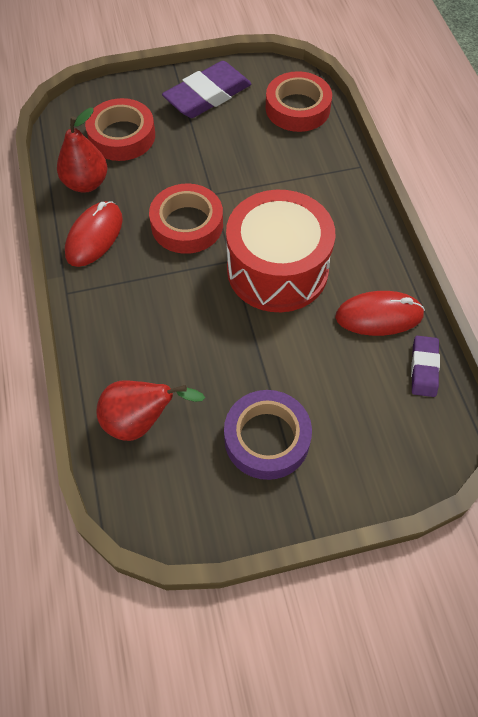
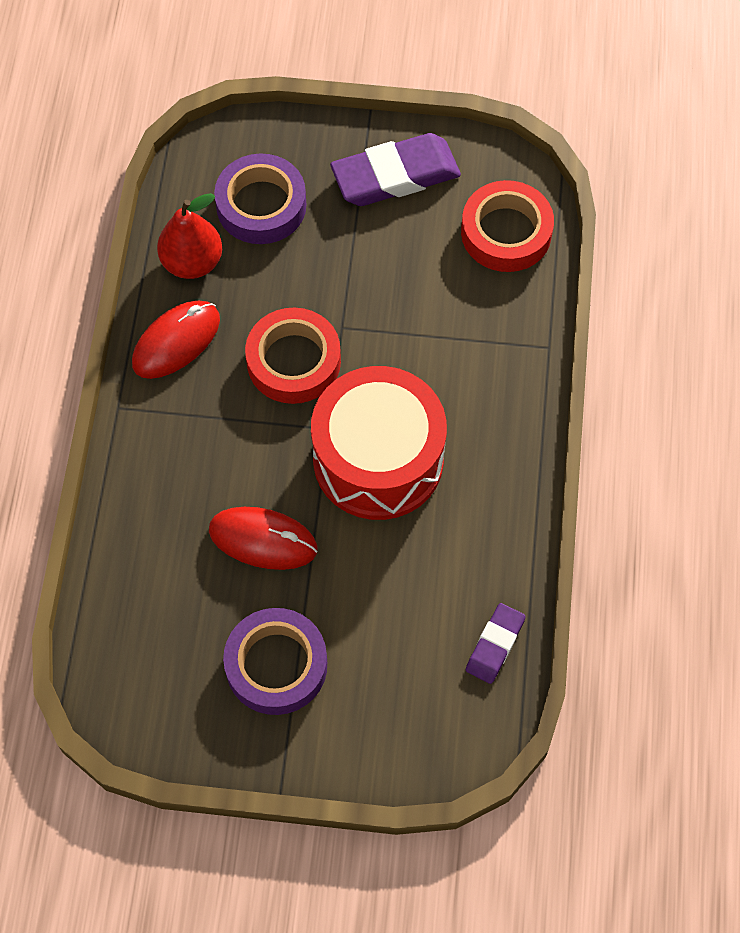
camera: 20 degrees right, 5 degrees up
(122, 136) = (261, 205): red tape -> purple tape
(140, 421) = (145, 596): red pear -> none
(379, 316) = (473, 561): red mouse -> red mouse (263, 540)

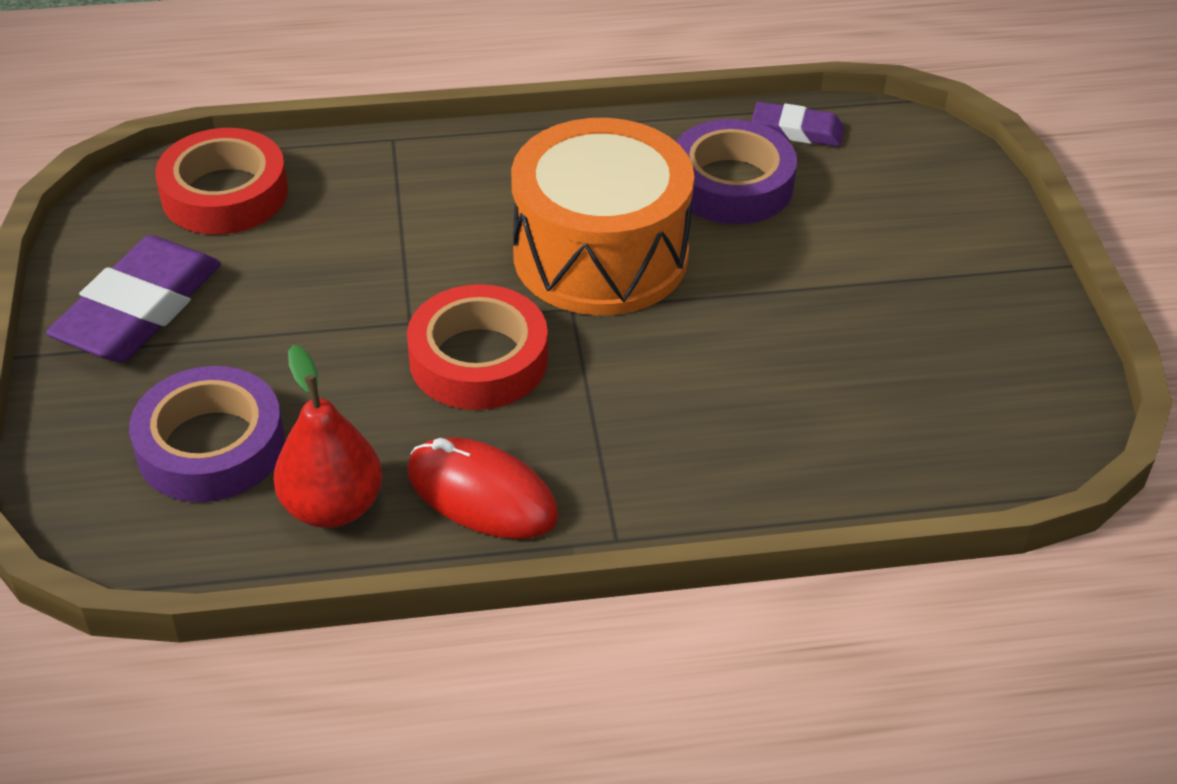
camera: 105 degrees left, 20 degrees down
(263, 540) = (758, 339): red mouse -> none
(276, 665) = (917, 296): purple tape -> purple tape (731, 184)
(378, 459) = (600, 255): red drum -> orange drum
(395, 176) = (139, 309): purple eraser -> purple eraser turned 60 degrees clockwise

